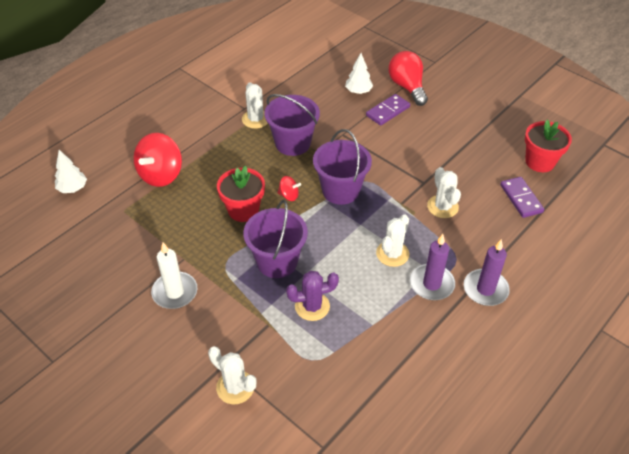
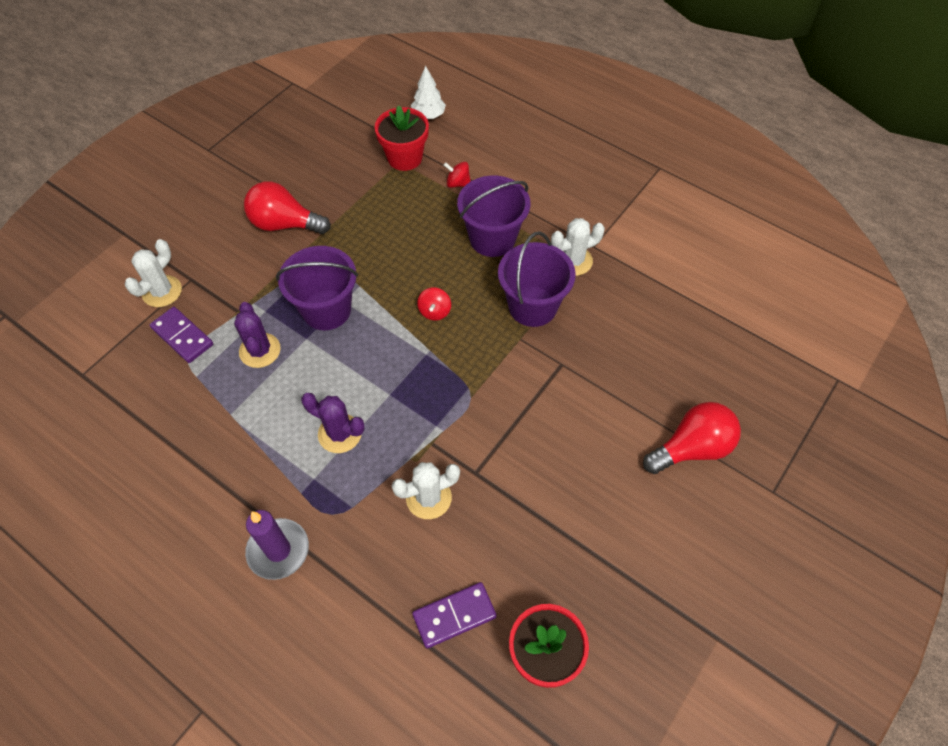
camera: 85 degrees right, 10 degrees up
(161, 174) = (458, 183): red spinning top -> red spinning top, size x0.48
(175, 292) = (284, 224): white candle -> red light bulb
(243, 210) = (406, 268): red flower pot -> red flower pot (405, 158)
(340, 190) = (449, 368): purple bucket -> purple bucket (492, 239)
(358, 91) = (662, 379): white tree -> none
(387, 111) = (624, 421): purple domino -> purple domino (182, 336)
(392, 254) = (340, 433): white cactus -> purple cactus
(431, 284) = (289, 481): purple candle -> none

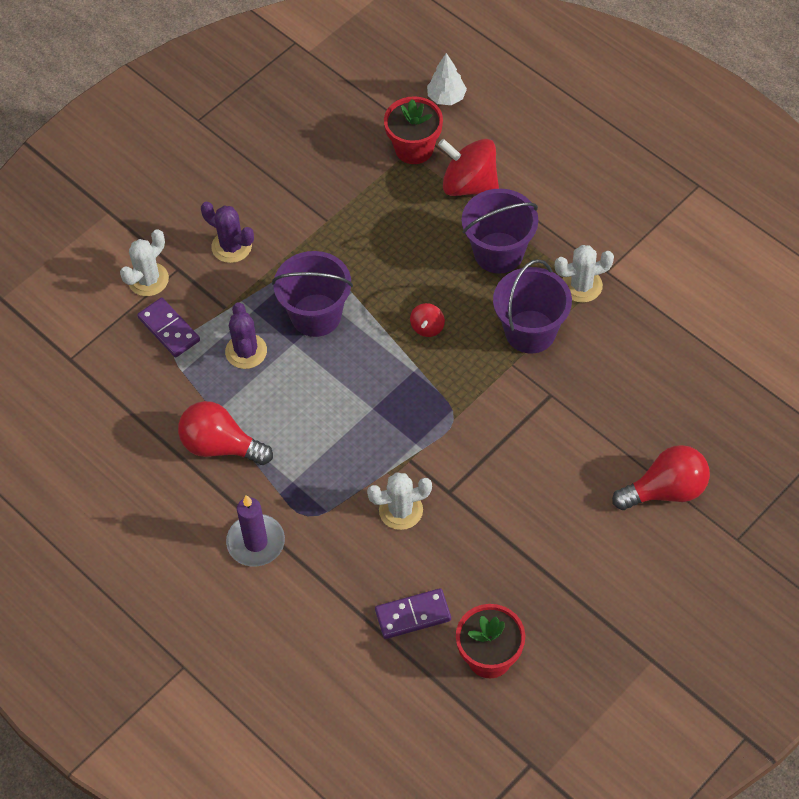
camera: 10 degrees right, 0 degrees up
(284, 224) = (277, 216): red light bulb -> red light bulb (220, 446)
(340, 433) = (320, 442): purple cactus -> purple cactus (231, 246)
(458, 183) = (469, 185): red spinning top -> red spinning top, size x2.07

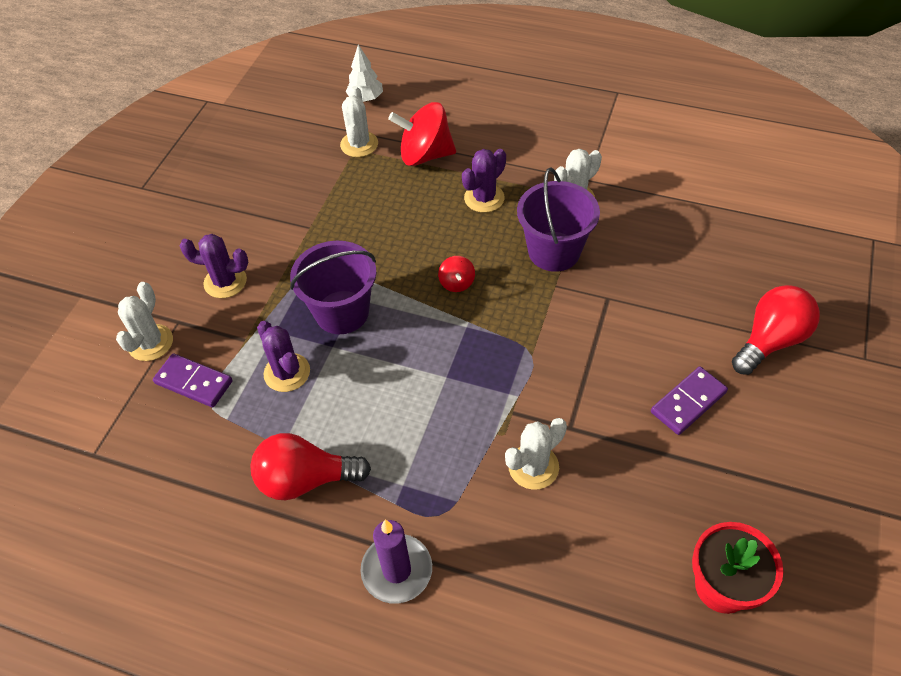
camera: 25 degrees left, 5 degrees down
(413, 615) = (613, 576): purple domino -> purple domino (688, 402)
(414, 149) = (359, 144): red flower pot -> white cactus
(498, 253) = (484, 198): purple bucket -> purple cactus

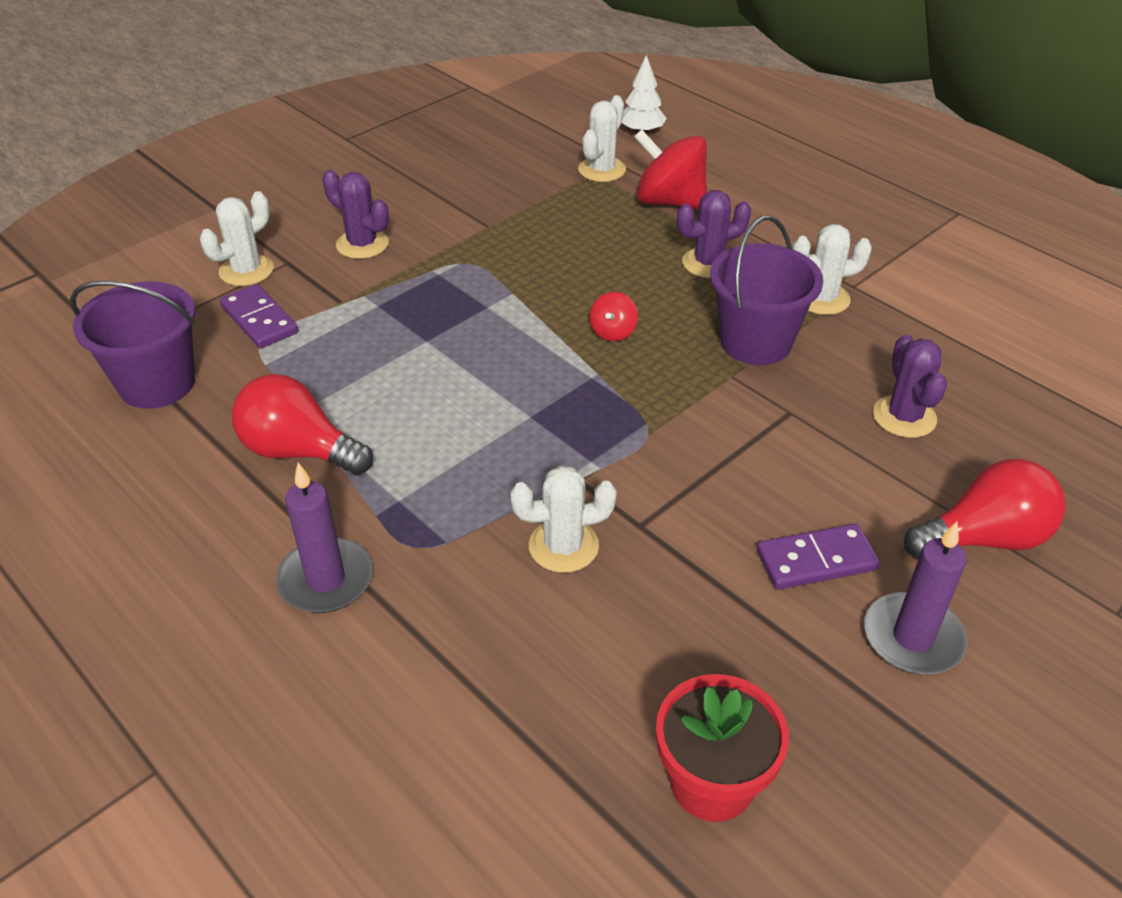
camera: 25 degrees right, 10 degrees down
(287, 372) = (359, 346): purple cactus -> purple cactus (904, 417)
(342, 312) = (461, 313): purple bucket -> purple bucket (157, 383)
(771, 430) = (912, 638): none -> purple candle

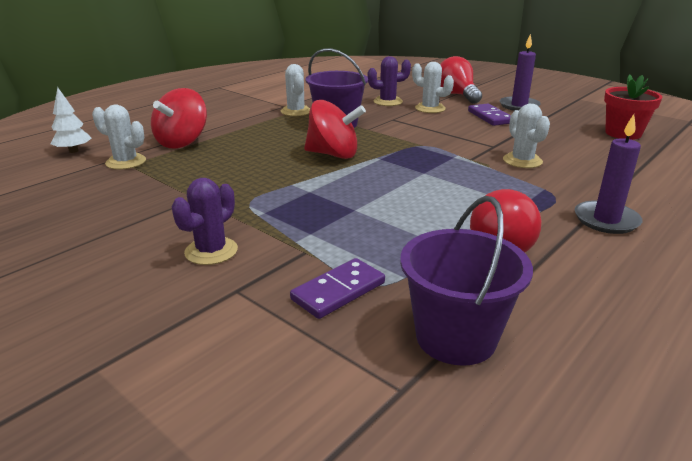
camera: 95 degrees left, 15 degrees down
(246, 270) = (250, 315): white cactus -> white cactus (430, 108)
(613, 332) = (333, 154): red spinning top -> red spinning top, size x2.07
(708, 263) = (259, 133): purple cactus -> none

